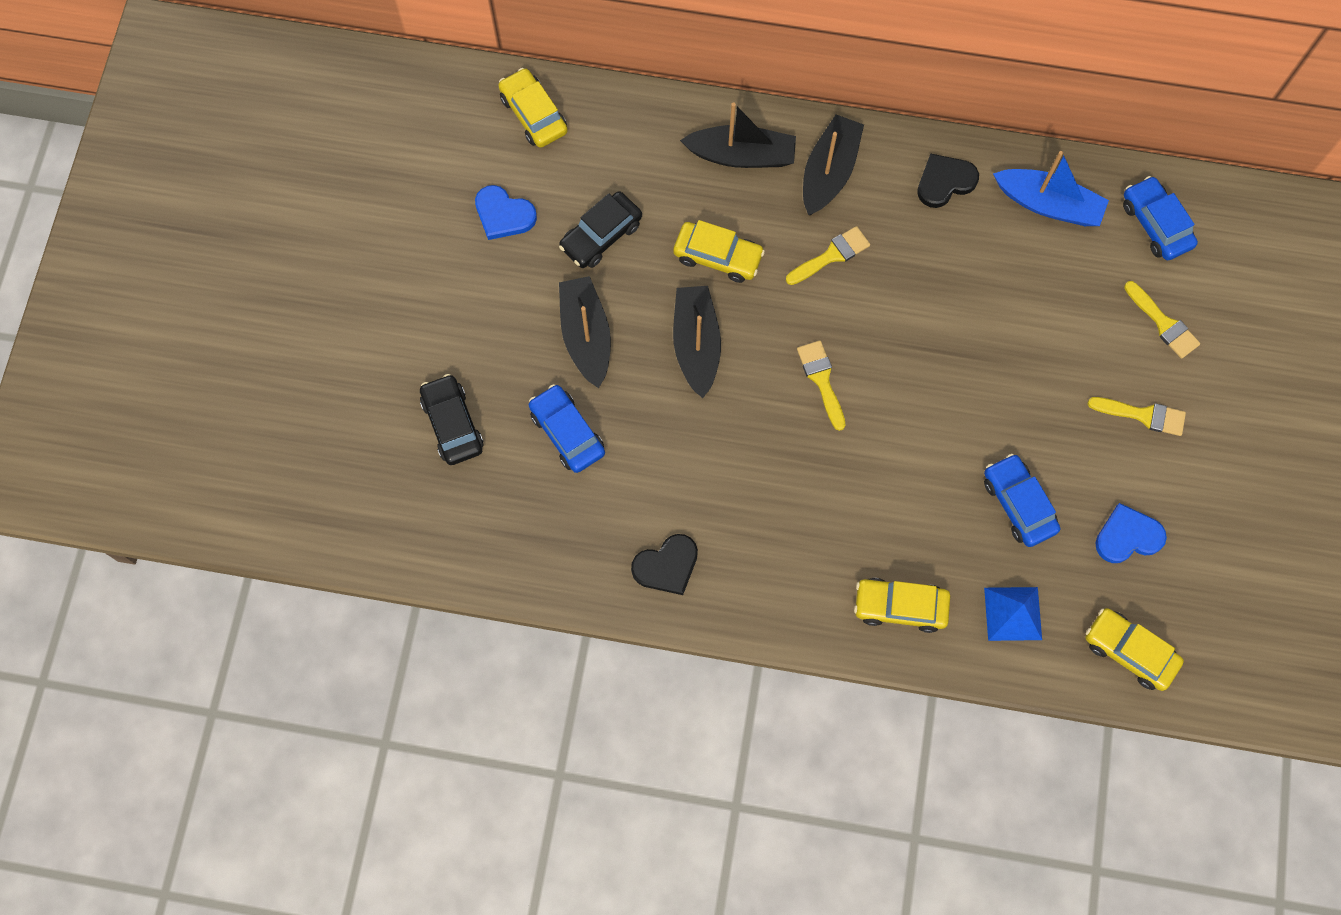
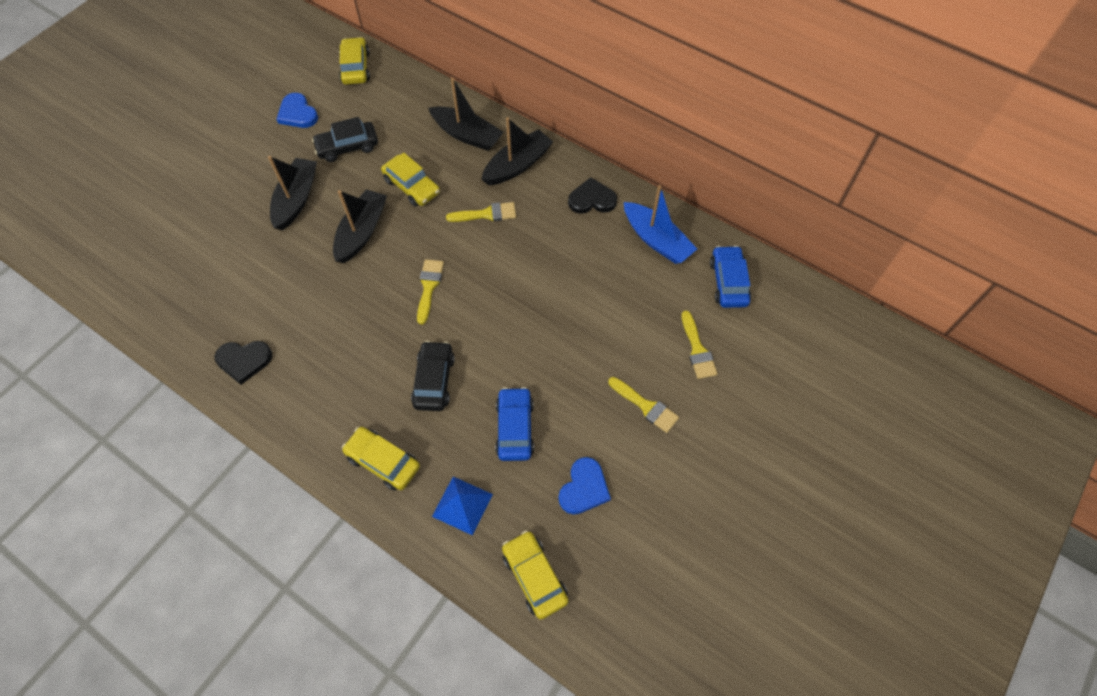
camera: 25 degrees right, 10 degrees down
(452, 424) = (177, 217): black car -> black car (434, 380)
(567, 433) = (242, 251): blue car -> none
(1127, 536) = (584, 488): blue heart -> blue heart turned 105 degrees clockwise

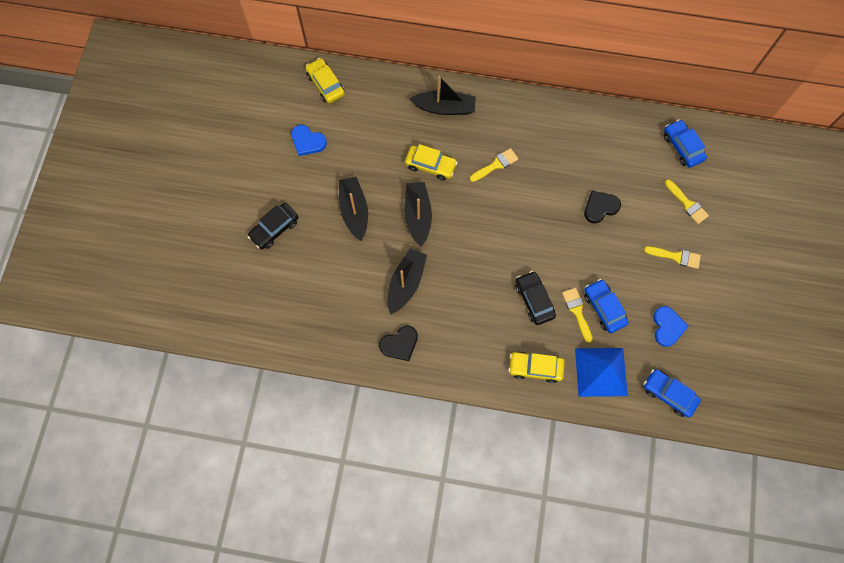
camera: 25 degrees left, 10 degrees up
(347, 147) = (363, 153): black car -> black car (274, 229)
(429, 287) = (490, 236): yellow brush -> yellow brush (577, 311)
(462, 505) = (601, 372): blue pyramid -> blue pyramid, size x1.56
(517, 165) = (494, 117): black boat -> black boat (406, 283)
(534, 576) = (668, 394): yellow car -> blue car
(592, 199) = (561, 123): black heart -> black heart (600, 207)
(656, 240) = (620, 136): blue boat -> none

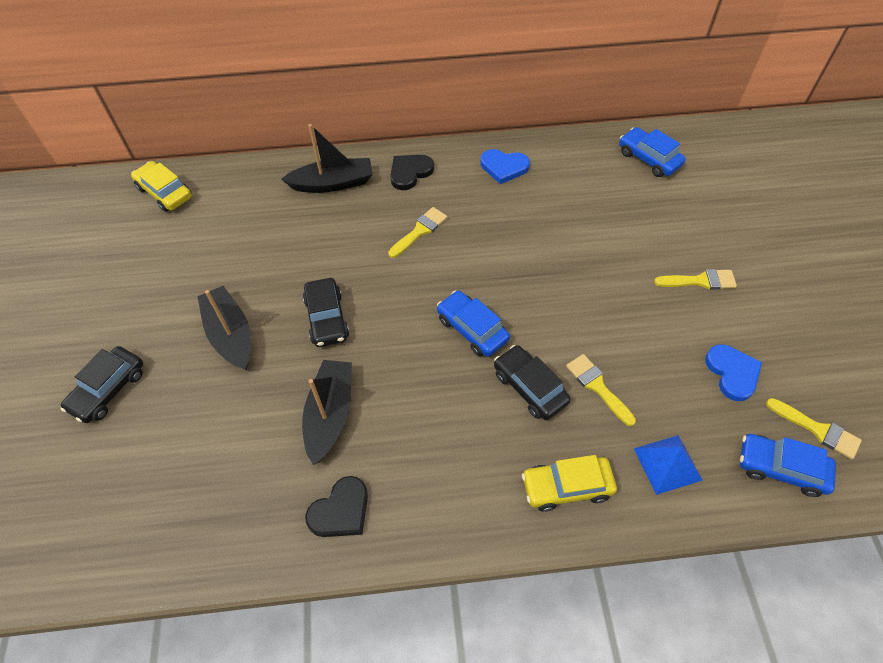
camera: 15 degrees left, 15 degrees down
(307, 141) = (147, 263): blue heart -> blue heart (504, 167)
(418, 216) = (327, 318): black boat -> black car
(430, 165) = (330, 252): yellow car -> none
(600, 207) = (576, 247): black heart -> black heart (410, 172)
(601, 372) = (667, 464): blue pyramid -> blue pyramid, size x0.64
(604, 308) = (633, 372): blue car -> blue car (472, 329)
(687, 203) = (684, 217): yellow brush -> yellow brush (817, 429)

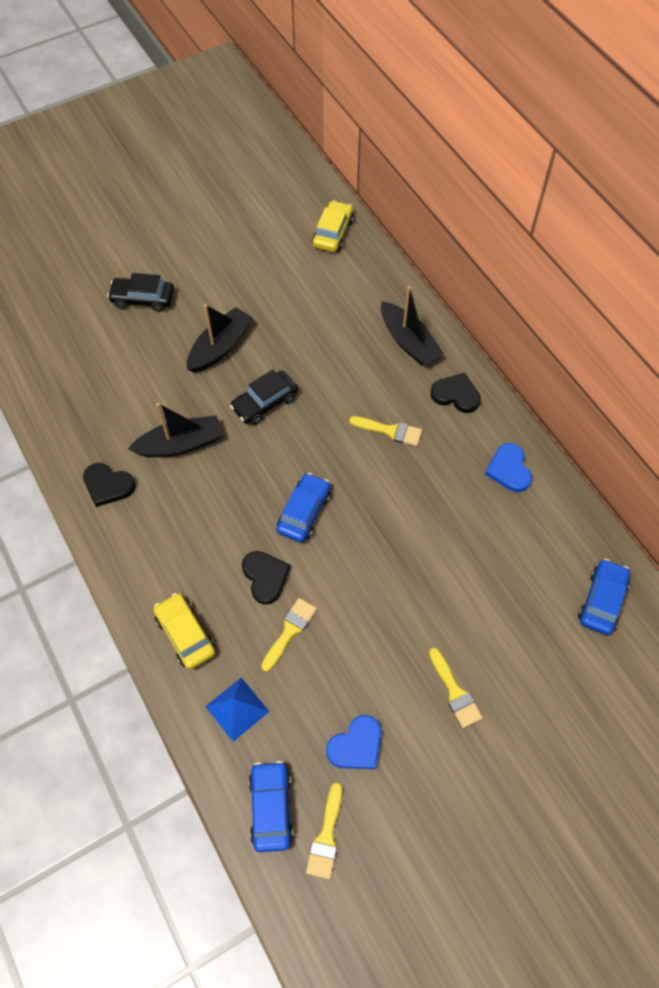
camera: 65 degrees right, 5 degrees up
(529, 387) = (265, 577): black car -> black heart

